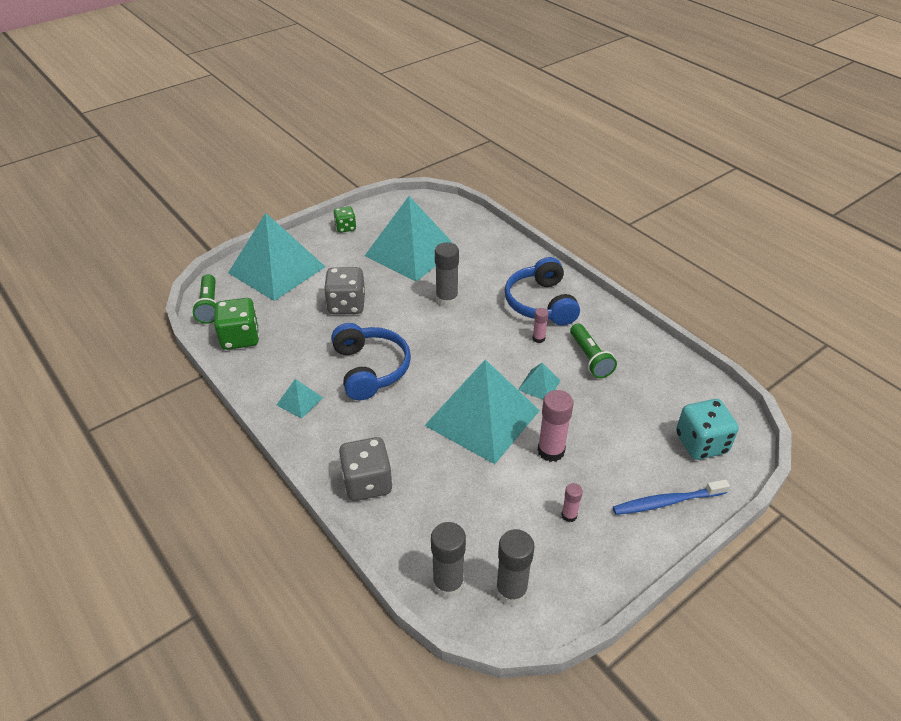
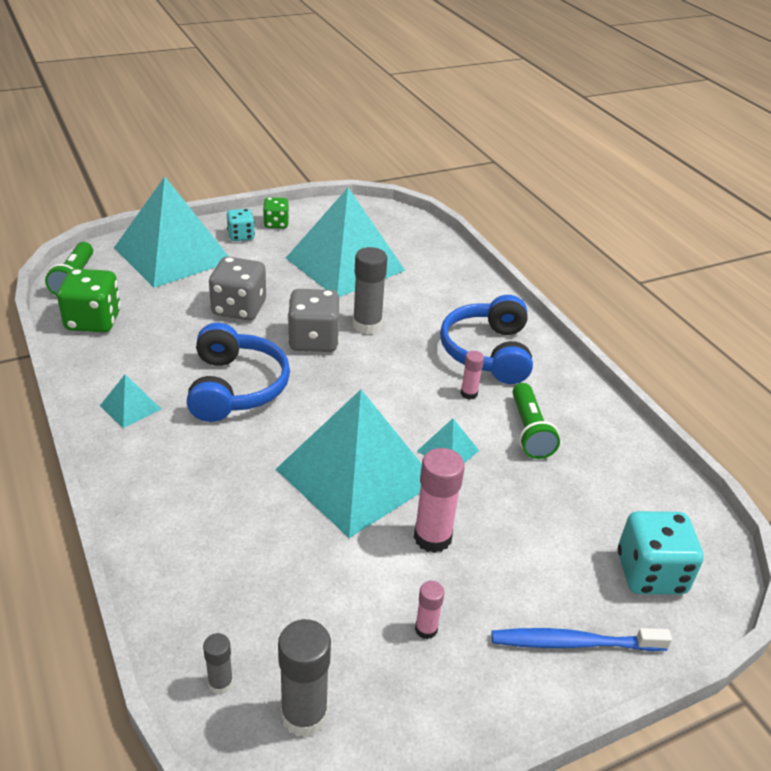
camera: 10 degrees right, 5 degrees down
(323, 243) = (241, 236): none -> turquoise dice
(367, 483) = (170, 525): grey dice -> grey dice (313, 340)
(448, 583) = (220, 683): grey glue stick -> grey glue stick, size x0.54

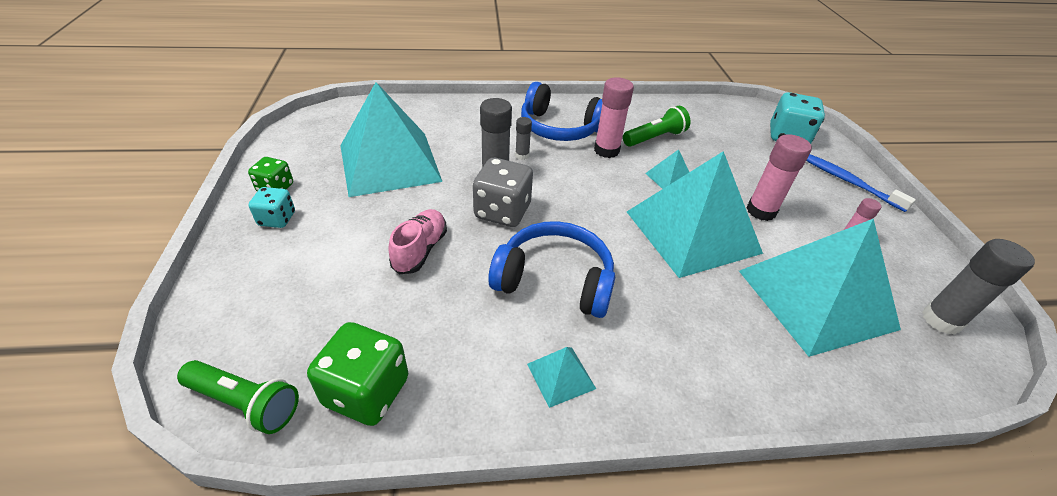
camera: 70 degrees left, 5 degrees up
(173, 254) = (267, 284): turquoise pyramid -> turquoise pyramid (816, 299)
(220, 683) = (927, 365): grey glue stick -> grey glue stick (522, 155)
(239, 308) = (420, 250): grey dice -> pink shoe
(469, 393) = (606, 150): pink glue stick -> pink glue stick, size x1.85
(529, 431) = (655, 138): green flashlight -> green flashlight turned 45 degrees counterclockwise
(573, 643) = (847, 181): blue toothbrush -> blue toothbrush turned 120 degrees clockwise

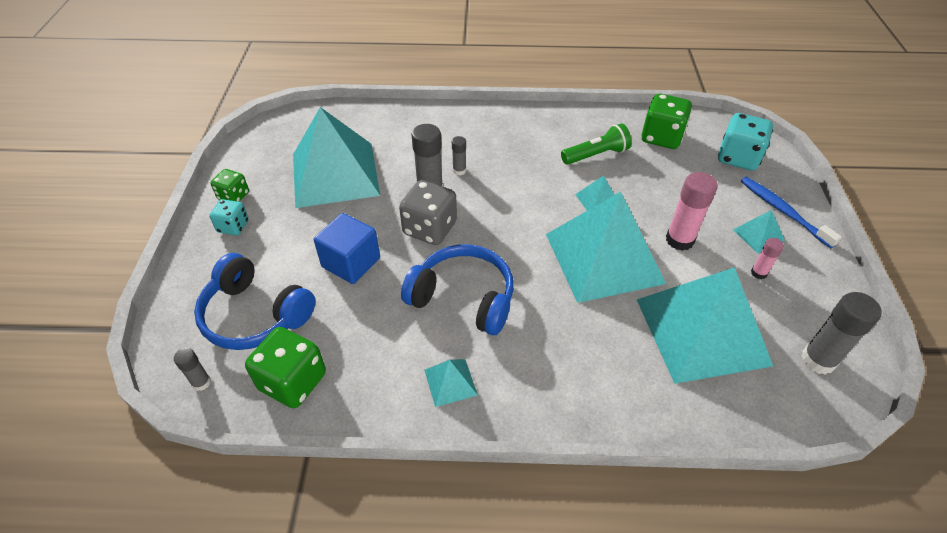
camera: 10 degrees right, 5 degrees up
(245, 403) = (201, 382): green flashlight -> grey glue stick
(420, 250) = (351, 262): pink shoe -> blue cube
(560, 127) = (503, 140): blue headphones -> blue headphones (255, 315)
(606, 150) = (543, 167): pink glue stick -> none
(711, 121) = (661, 137): none -> green dice
(833, 203) = (758, 235): none -> turquoise pyramid

